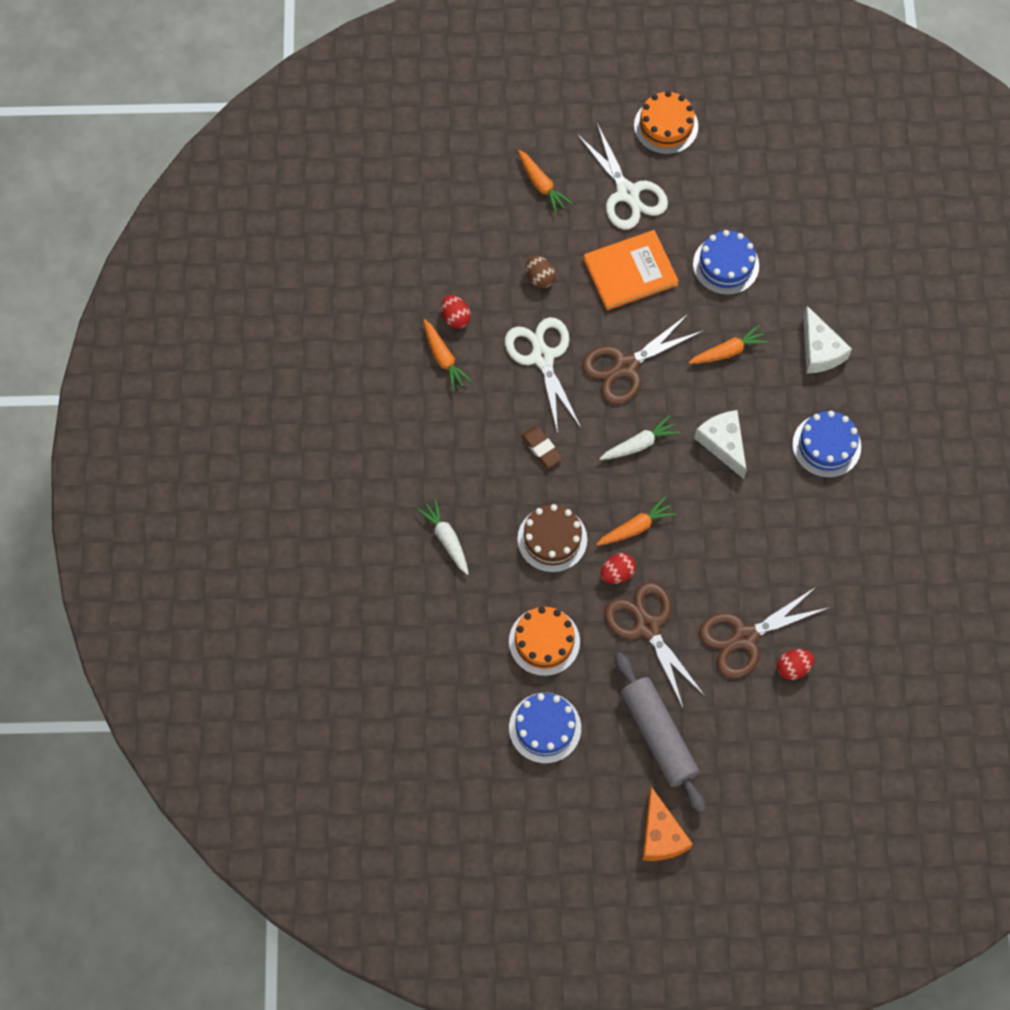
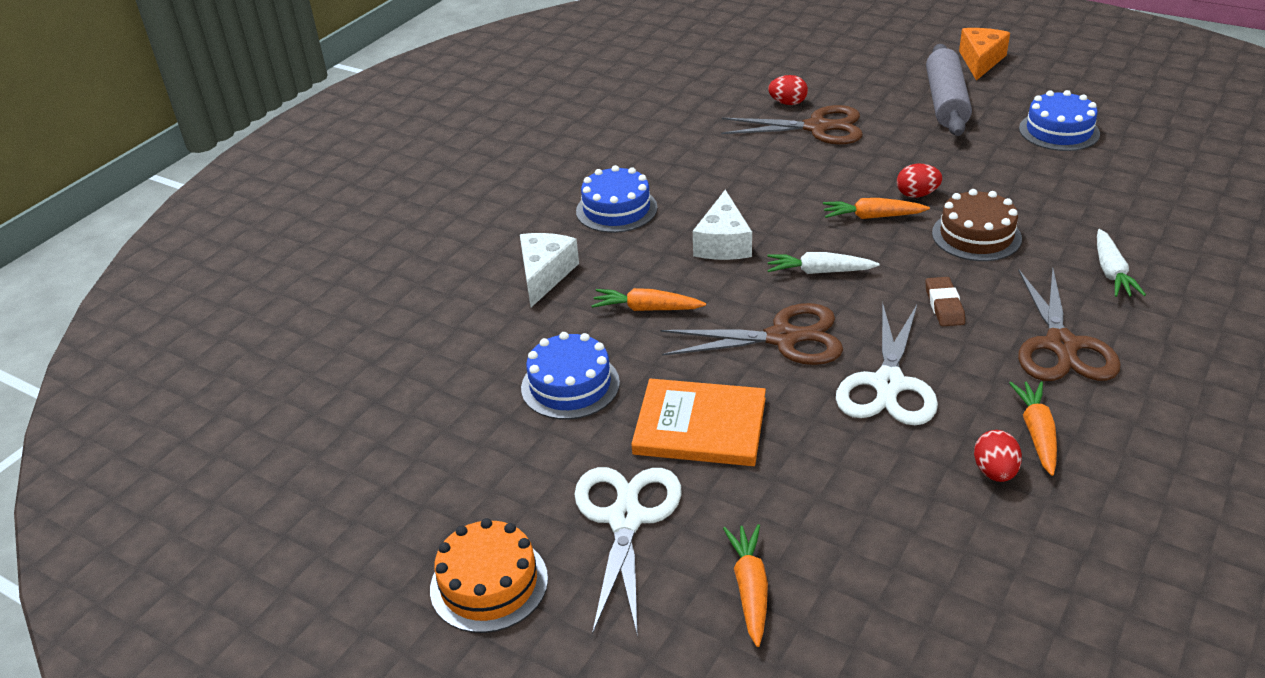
camera: 145 degrees left, 30 degrees down
(539, 278) = (835, 469): brown egg -> none
(544, 641) = (1028, 176): orange cake -> none
(647, 626) = (910, 157): brown scissors -> brown scissors (1061, 346)

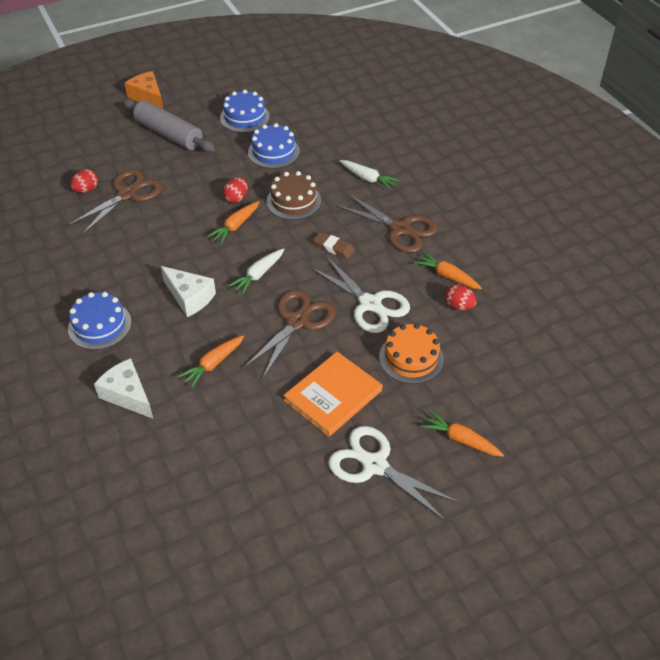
camera: 60 degrees left, 10 degrees up
(489, 583) = (373, 553): orange cake -> orange cake (411, 358)
(570, 385) = (246, 435): blue cake -> blue cake (273, 152)

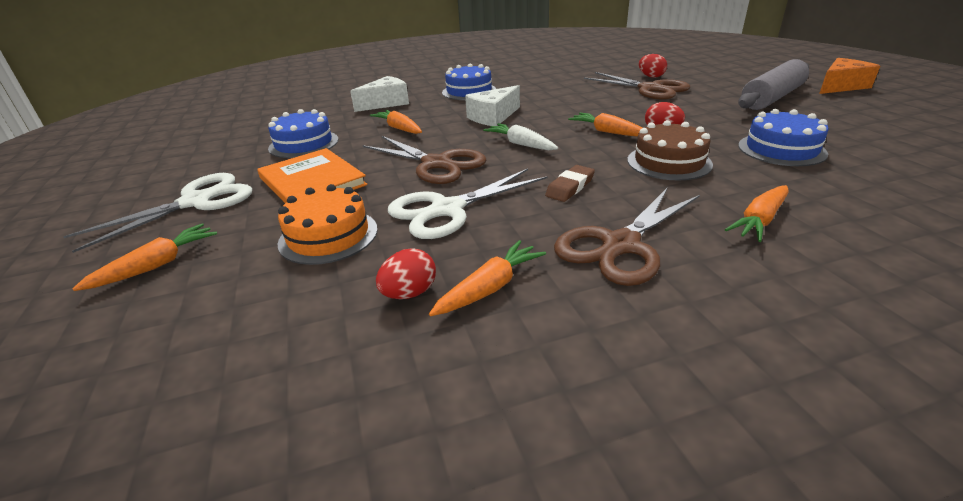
camera: 100 degrees right, 15 degrees down
(244, 117) = (854, 131): blue cake -> blue cake (304, 144)
(368, 178) = (759, 220): white carrot -> orange carrot

